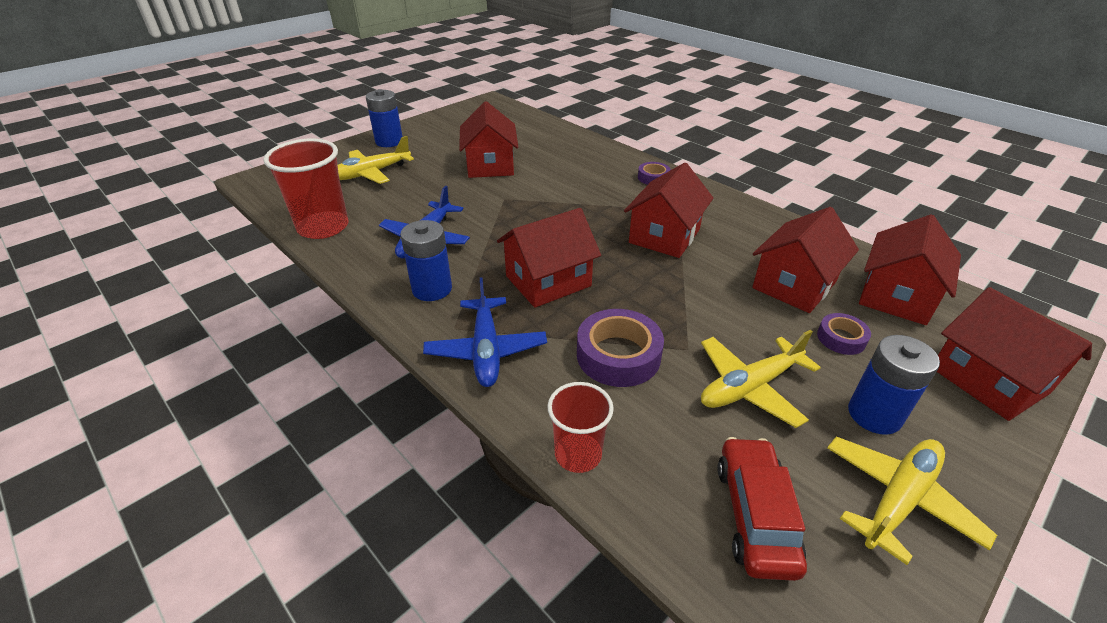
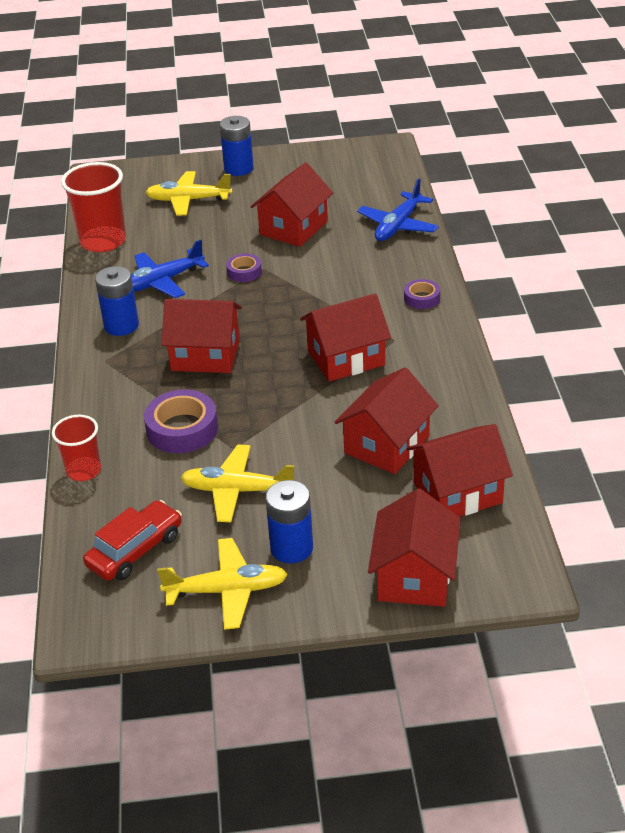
camera: 40 degrees right, 0 degrees up
(486, 350) = (106, 385): blue plane -> blue plane (398, 226)
(794, 285) = (387, 444): red house -> red house turned 45 degrees counterclockwise
(841, 338) = (354, 496): purple tape -> purple tape (244, 272)

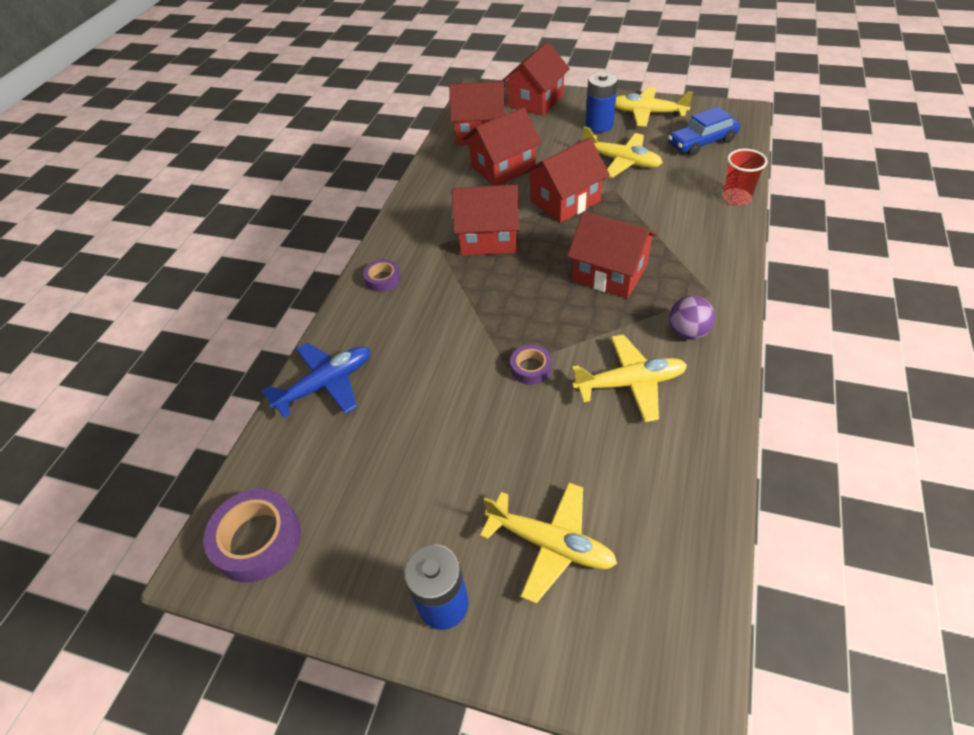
camera: 155 degrees left, 10 degrees up
(103, 241) = (696, 490): red cup -> none
(121, 325) = (688, 332): blue battery -> purple ball
(135, 550) = (701, 142): red car -> blue car
(161, 282) = (630, 383): blue plane -> yellow plane
(182, 429) = (650, 211): purple tape -> purple tape (257, 540)
(293, 228) = (440, 424): red house -> red house (565, 201)

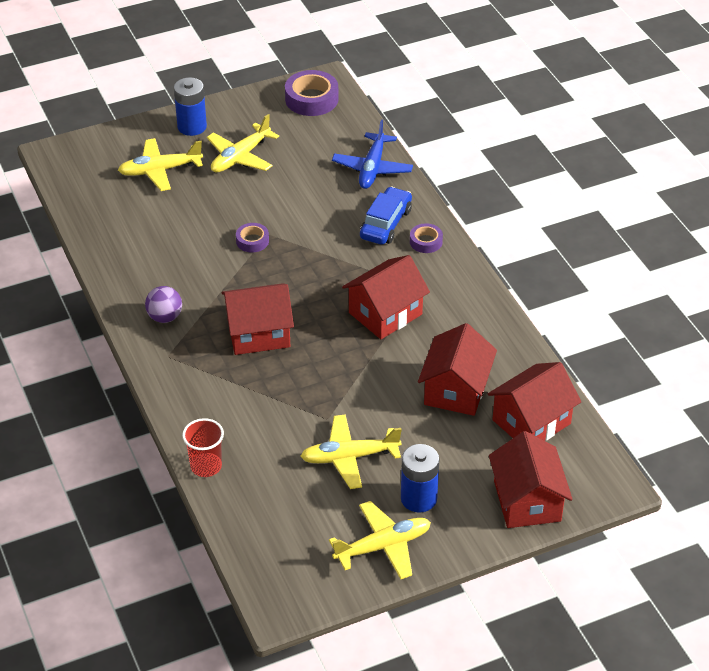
camera: 135 degrees right, 5 degrees down
(565, 201) = (359, 382): red house -> none
(630, 383) = (179, 264): yellow plane -> yellow plane (240, 157)
(701, 142) = (289, 528): blue car -> blue car (386, 224)

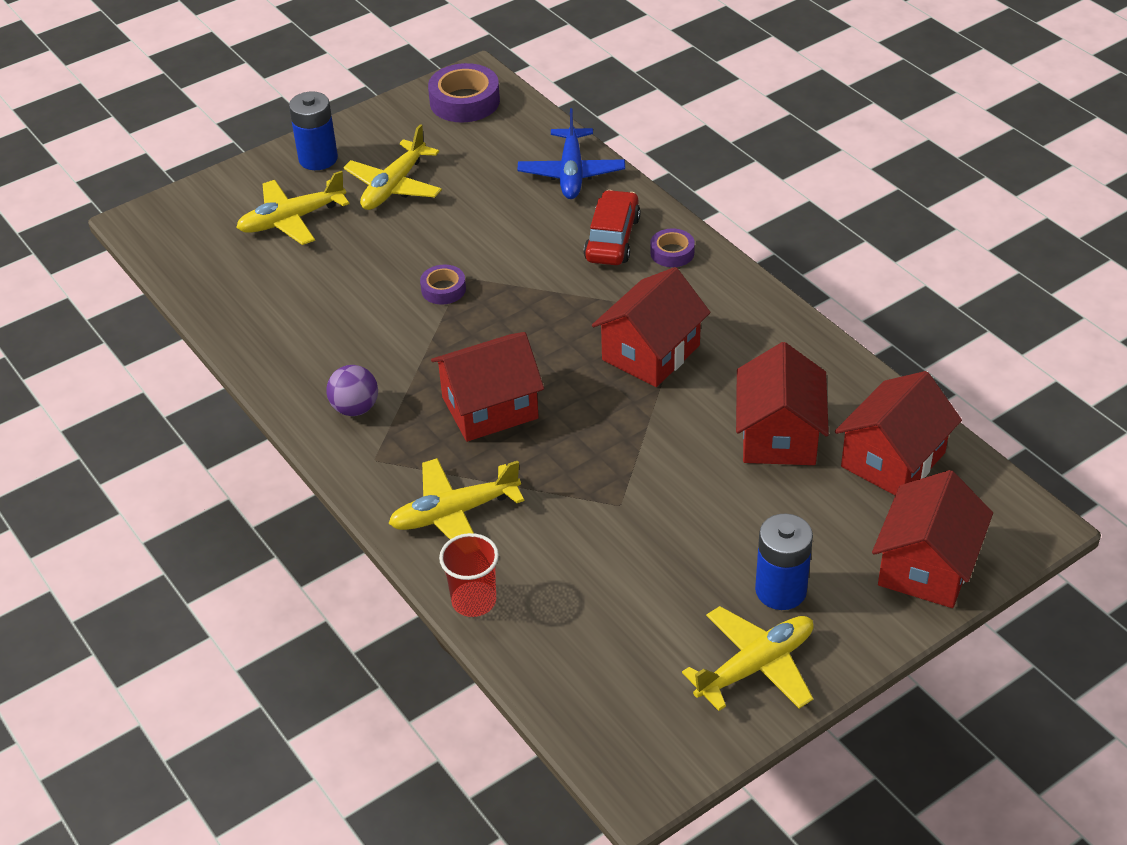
camera: 10 degrees left, 0 degrees up
(349, 457) = (667, 551): yellow plane -> yellow plane (454, 513)
(386, 224) = (612, 239): blue car -> red car
(527, 501) = (927, 566): red house -> red house turned 45 degrees clockwise

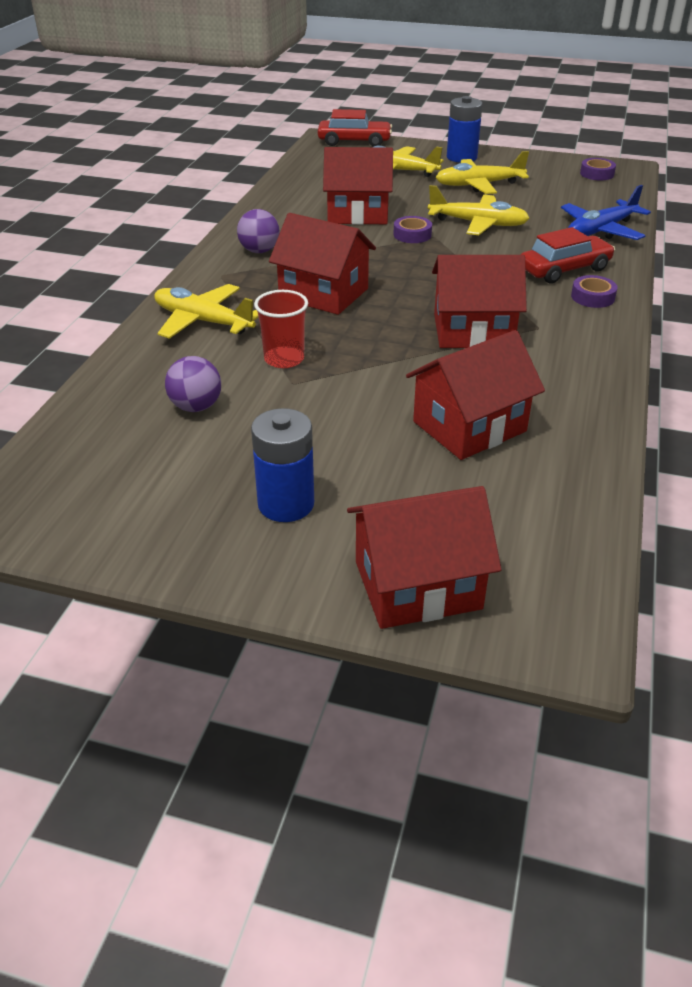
camera: 50 degrees right, 5 degrees down
(178, 207) = (354, 141): none -> red car
(464, 101) = (597, 174): purple tape -> purple tape, size x0.56
(474, 601) = (124, 363): red cup -> red cup (284, 359)
(597, 583) = (196, 407): none -> purple ball
(756, 666) = (179, 527): yellow plane -> yellow plane (478, 224)
(893, 460) = (529, 503): red house -> red house (358, 213)

